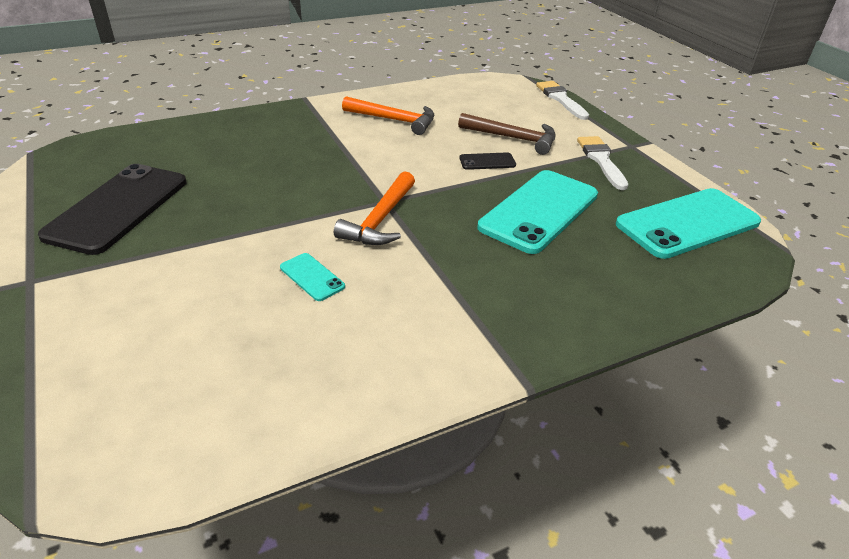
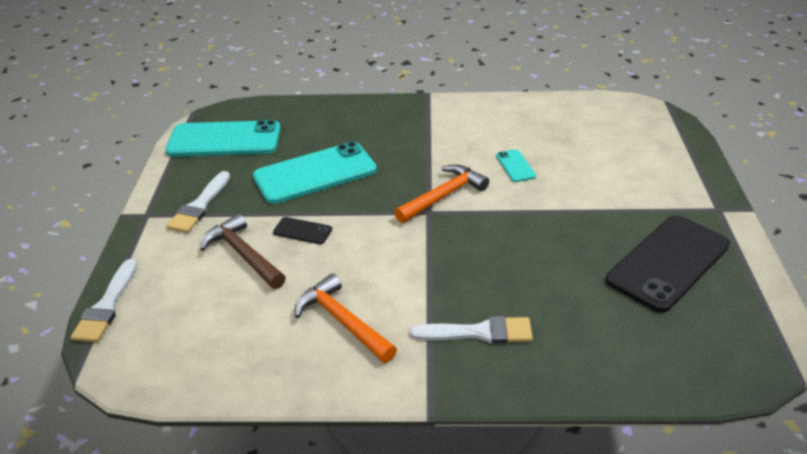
camera: 150 degrees left, 0 degrees up
(289, 132) = (479, 332): none -> white brush

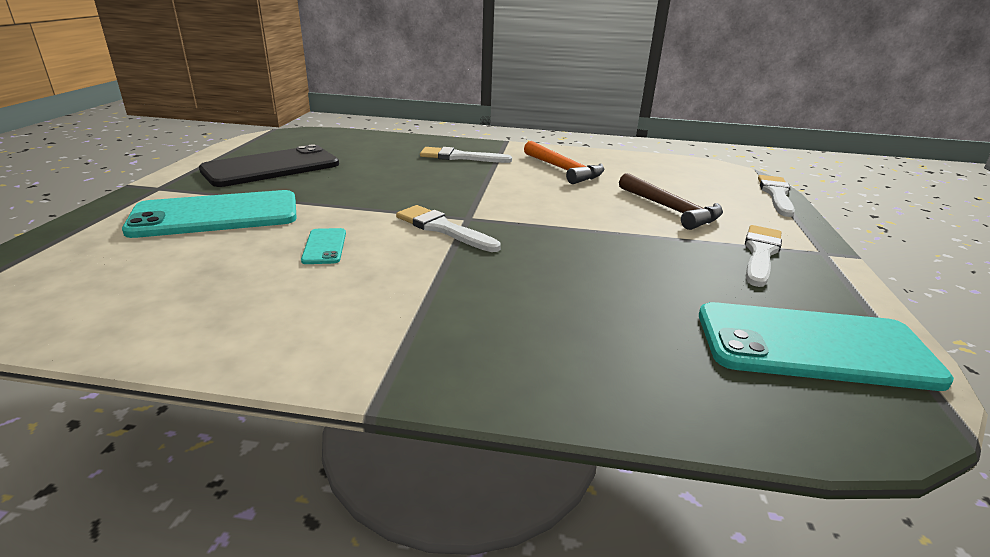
camera: 175 degrees left, 10 degrees down
(302, 231) = (614, 219): black phone -> none
(315, 173) = (616, 271): turquoise phone -> turquoise phone (216, 215)
(443, 196) = (443, 228): orange hammer -> white brush

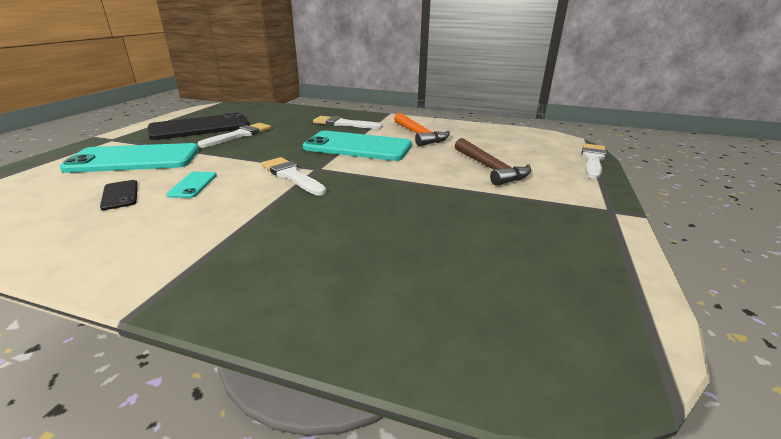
camera: 10 degrees right, 0 degrees up
(237, 264) = (120, 195): none -> black phone
(760, 253) = (550, 208): white brush -> white brush (239, 135)
(813, 346) = (554, 295): turquoise phone -> turquoise phone (357, 147)

